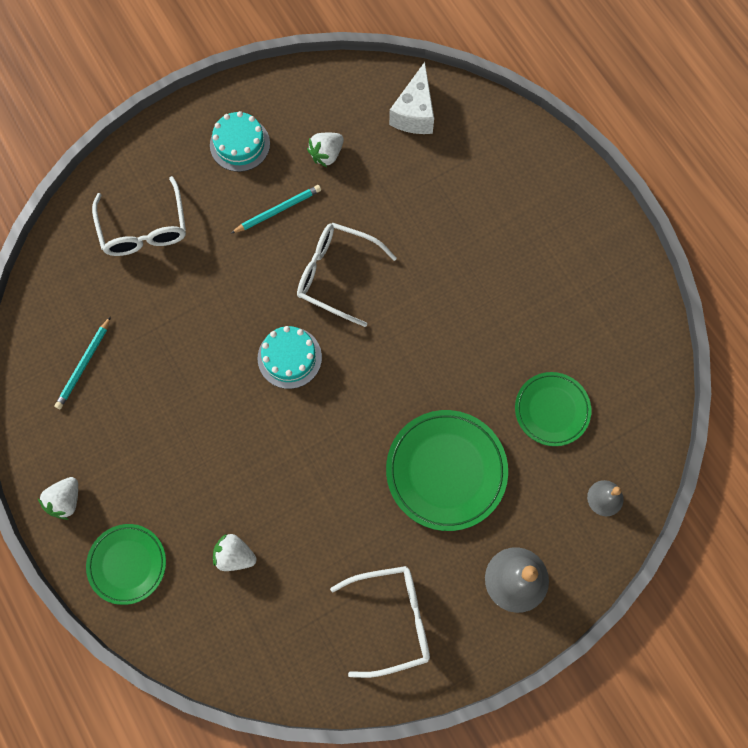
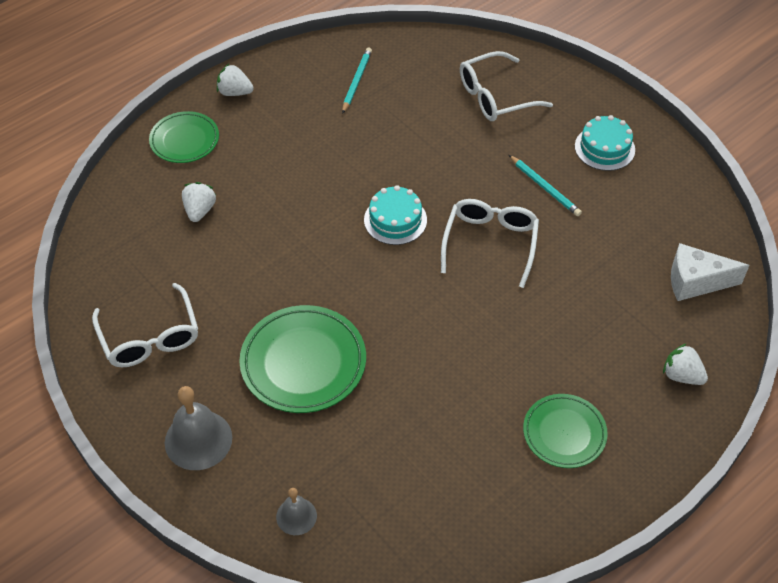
camera: 80 degrees right, 20 degrees down
(84, 365) = (356, 81): turquoise pencil -> turquoise pencil turned 90 degrees clockwise
(326, 154) = (619, 215): white strawberry -> white strawberry (681, 375)
(552, 410) = (387, 452): green plate -> green plate (564, 433)

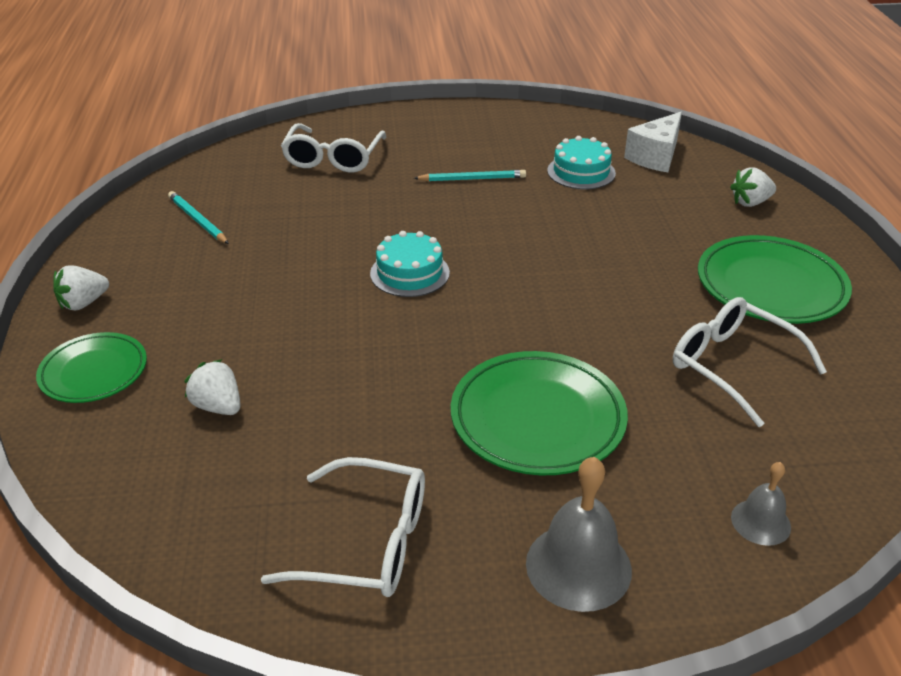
camera: 55 degrees left, 15 degrees down
(490, 243) = (504, 232): white glasses -> white glasses (732, 366)
(564, 433) = (770, 286): green plate -> green plate, size x1.57
(604, 148) = (464, 135): turquoise cake -> turquoise cake (581, 172)

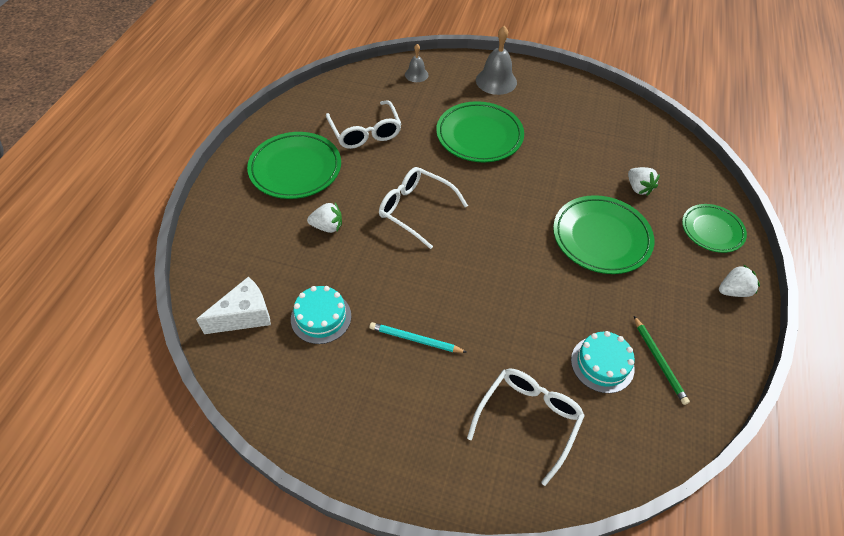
camera: 160 degrees left, 15 degrees up
(197, 220) = (659, 361): turquoise pencil -> green pencil
(278, 317) = (601, 238): none -> green plate
(367, 543) = (575, 110): white glasses -> white glasses (415, 209)
(409, 273) = (507, 248): turquoise cake -> turquoise cake (602, 364)
(750, 202) = (230, 238): white strawberry -> white strawberry (327, 227)

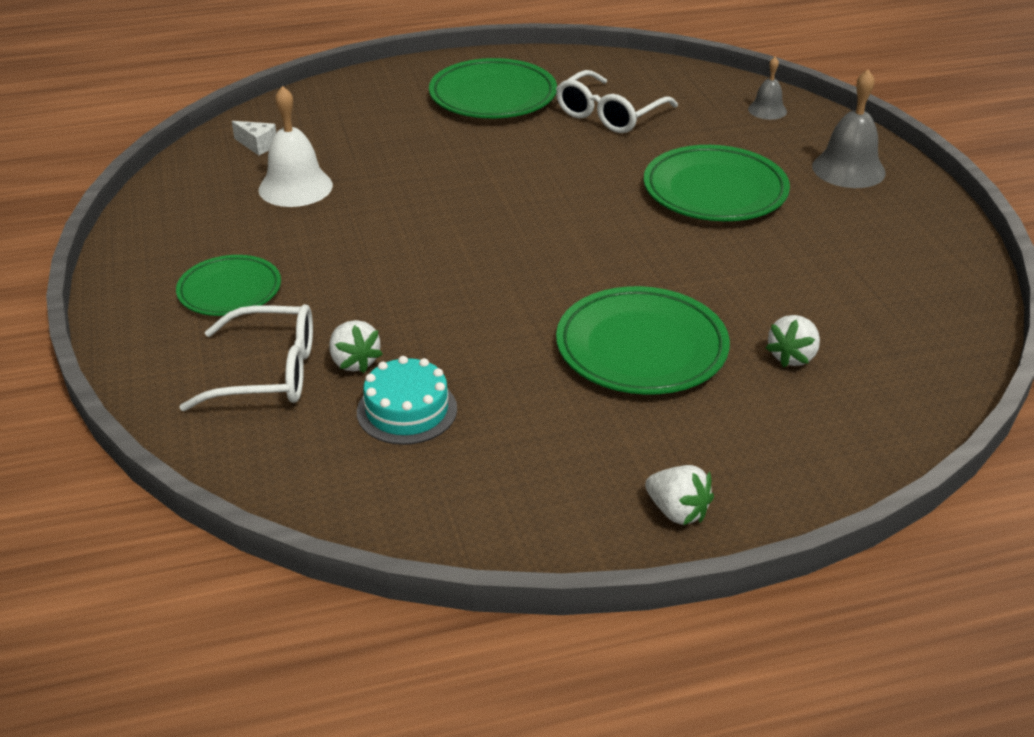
camera: 60 degrees right, 15 degrees down
(244, 316) = (257, 145): white cheese -> white cheese, size x0.56
(321, 317) = (295, 187): turquoise cake -> white bell
(327, 227) = (428, 145): white strawberry -> white strawberry (354, 362)
(415, 209) = (520, 190): white glasses -> none
(415, 340) = (318, 255): turquoise pencil -> none
(659, 361) = (458, 463): green pencil -> none
(712, 230) = (791, 458): green plate -> green plate (230, 291)

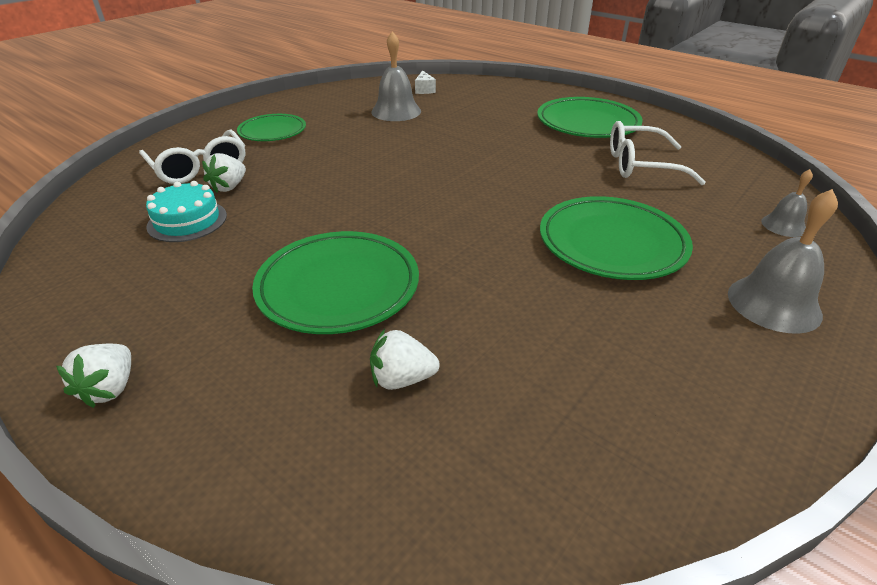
camera: 55 degrees right, 0 degrees up
(295, 187) = (396, 111): white bell -> grey bell

